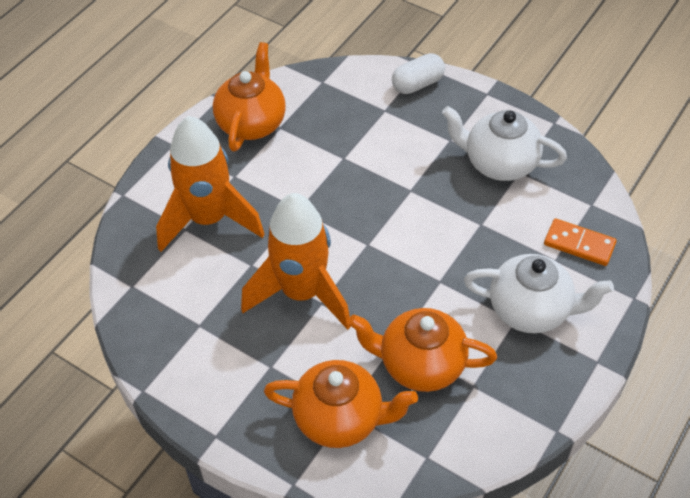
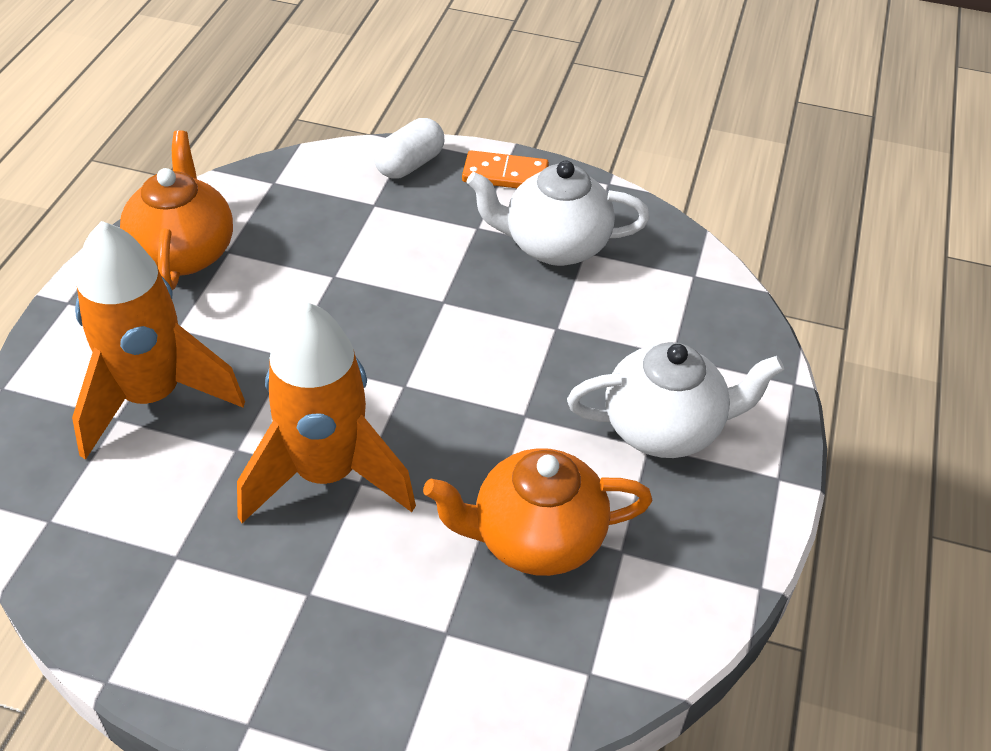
camera: 20 degrees left, 5 degrees down
(340, 418) = (440, 647): orange teapot -> none
(579, 244) = (697, 329): orange domino -> orange domino (505, 175)

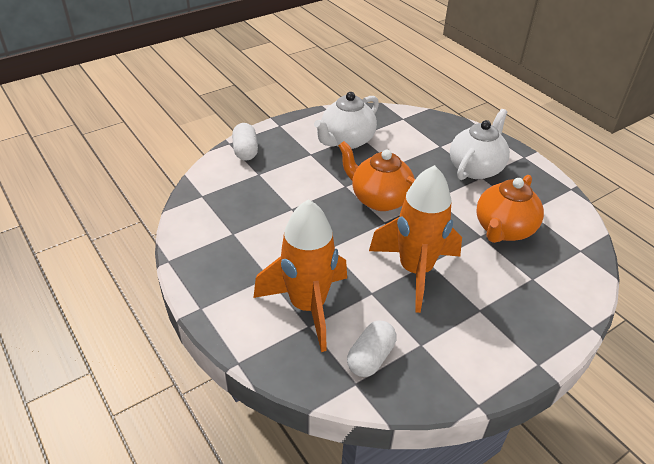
camera: 50 degrees left, 5 degrees down
(107, 512) = (370, 357): none -> white capsule
(184, 252) = (215, 248): orange teapot -> orange teapot (379, 199)
(505, 175) = (287, 130): orange domino -> none

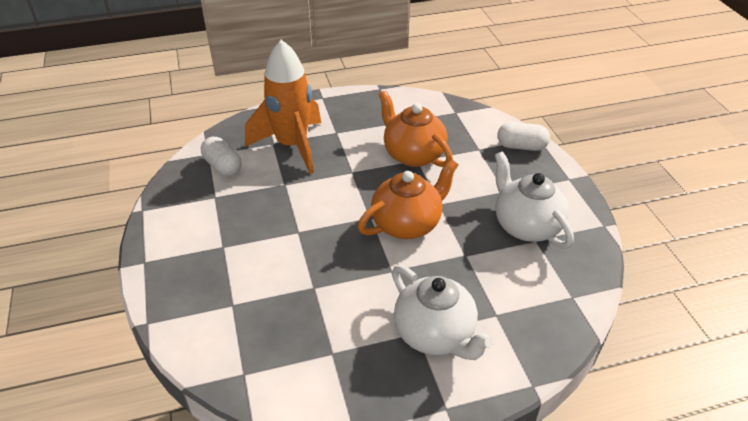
camera: 110 degrees right, 0 degrees up
(415, 271) = (293, 219): orange rocket -> none
(503, 229) = (313, 312): orange teapot -> orange teapot (413, 155)

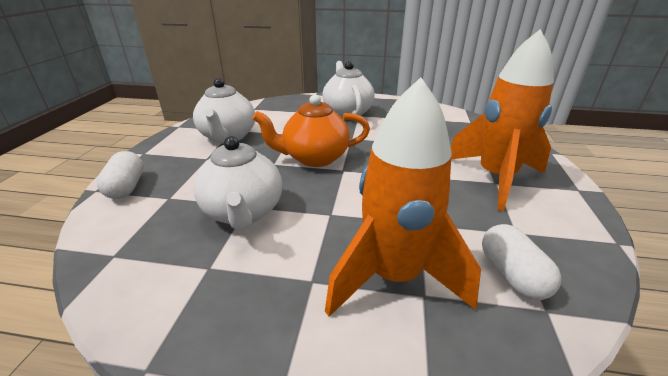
camera: 155 degrees left, 10 degrees down
(222, 252) = (495, 178): none -> orange rocket
(413, 155) = (243, 212): orange teapot -> white teapot
(521, 146) = (126, 187): white capsule -> white capsule turned 45 degrees clockwise

